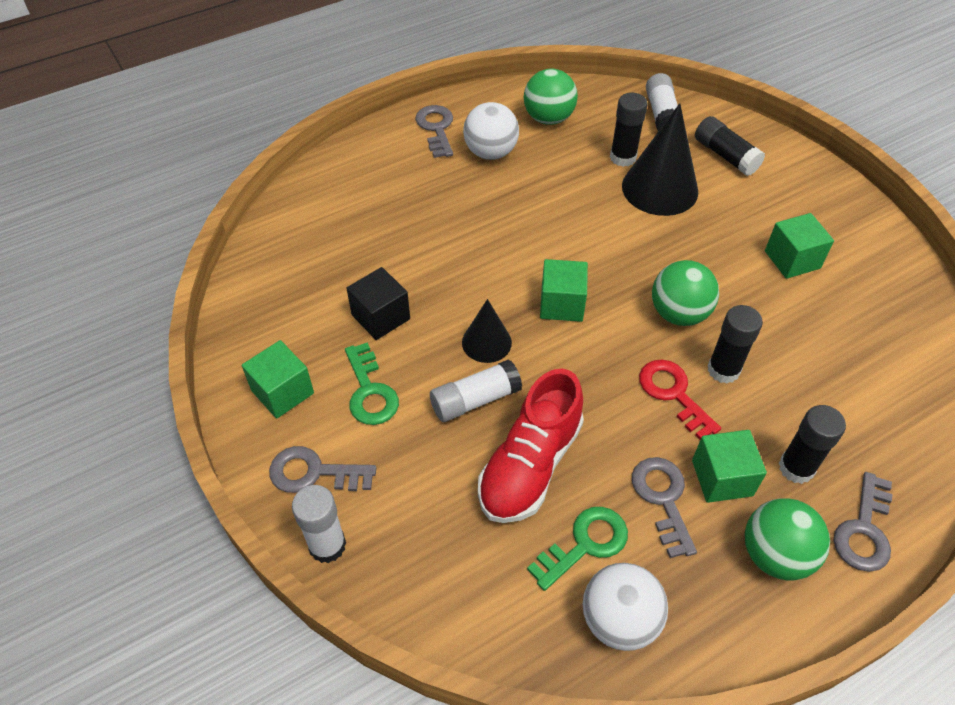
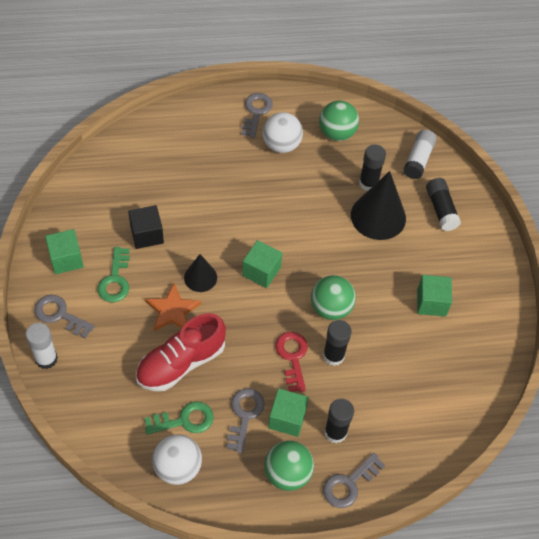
camera: 20 degrees right, 5 degrees up
(475, 400) = (172, 310): white glue stick -> orange star

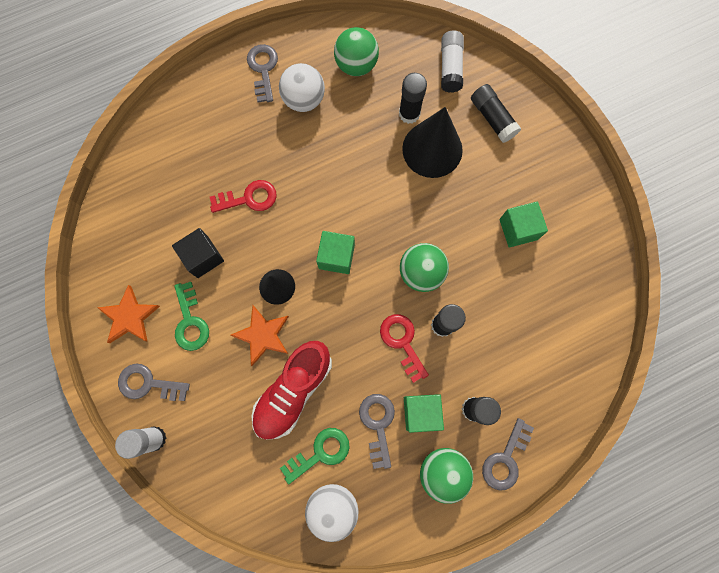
camera: 15 degrees left, 20 degrees up
(66, 259) = (130, 317): green cube -> orange star
(204, 203) = (249, 198): none -> red key

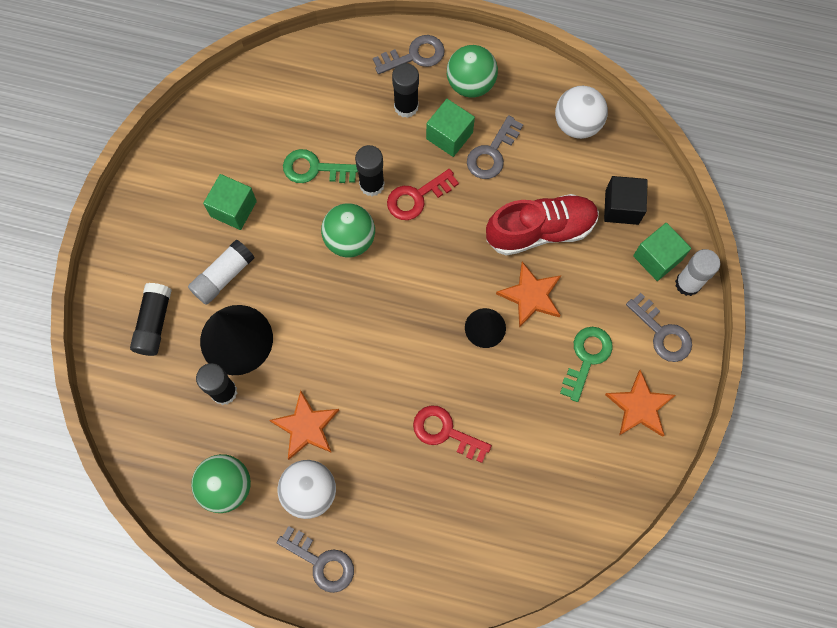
camera: 140 degrees left, 5 degrees down
(203, 257) = (532, 409): black cube -> black cube (622, 207)
(263, 69) = (321, 562): grey key -> grey key turned 90 degrees counterclockwise
(320, 453) = (556, 168): green key -> green key (314, 169)
(336, 257) = (410, 312): green cube -> green cube (657, 258)
(339, 133) = (306, 427): none -> orange star
(402, 342) = (417, 197): red key -> red key turned 45 degrees clockwise
(450, 67) = (141, 406): white glue stick -> white glue stick (223, 276)

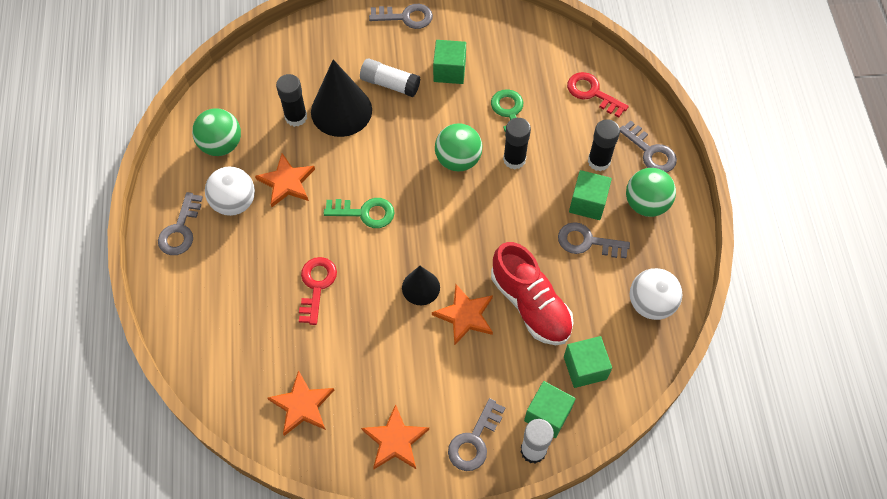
camera: 70 degrees right, 10 degrees down
(139, 229) = (406, 17): none -> grey key
(154, 323) = (334, 53): black glue stick -> none
(417, 197) = (518, 197): red key -> red key (592, 93)
(574, 486) = (302, 405): none -> orange star
(586, 358) = (424, 380): green key -> green key (365, 212)
(622, 207) = (585, 368): black cube -> green cube

